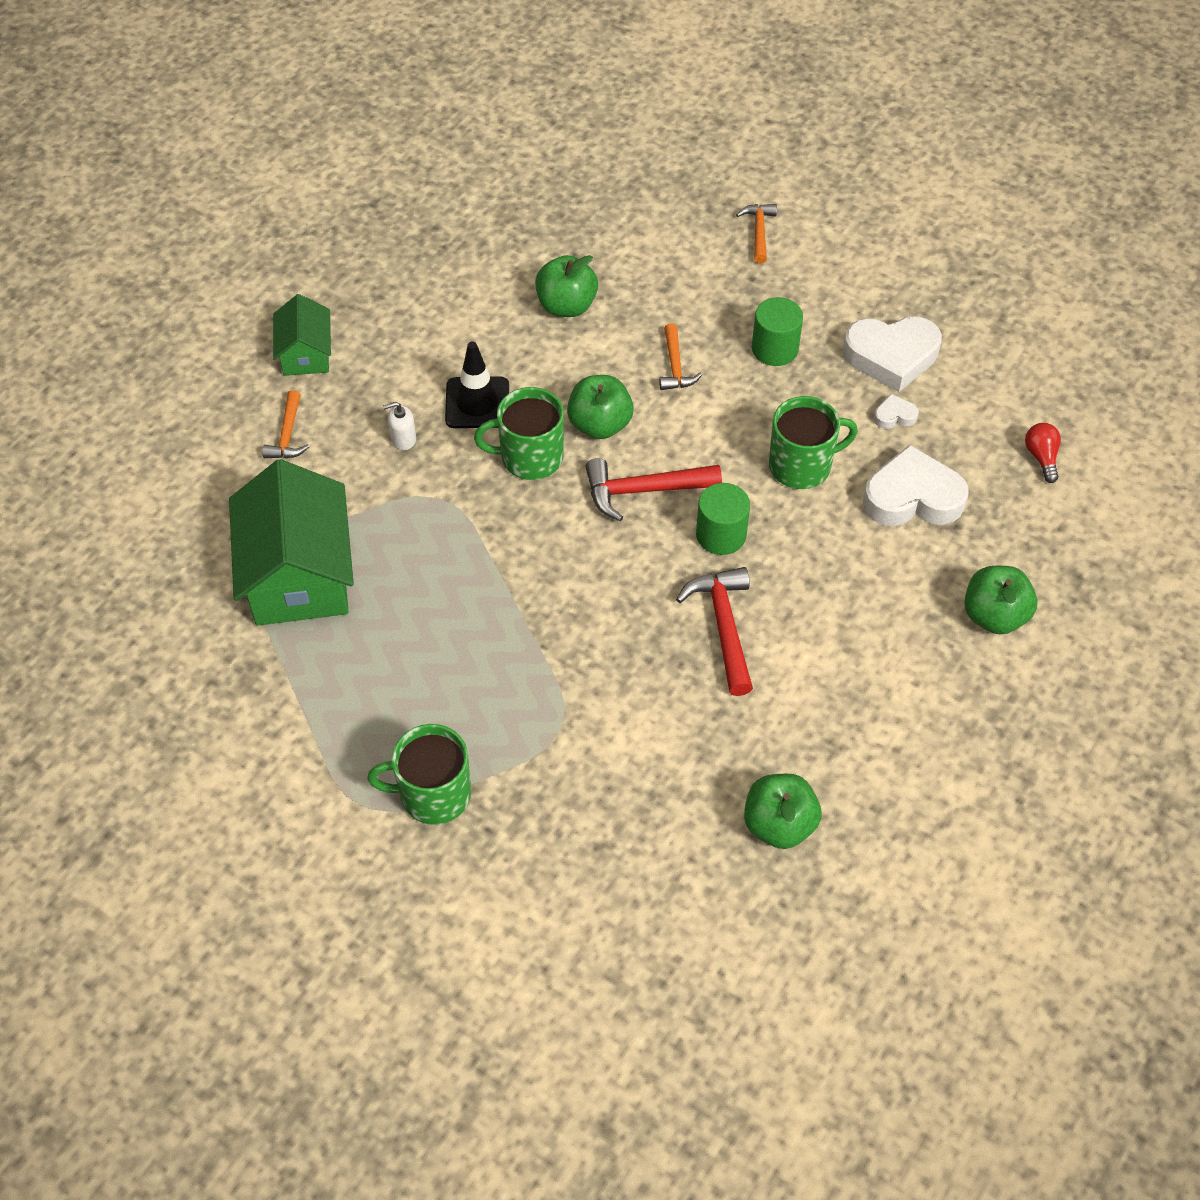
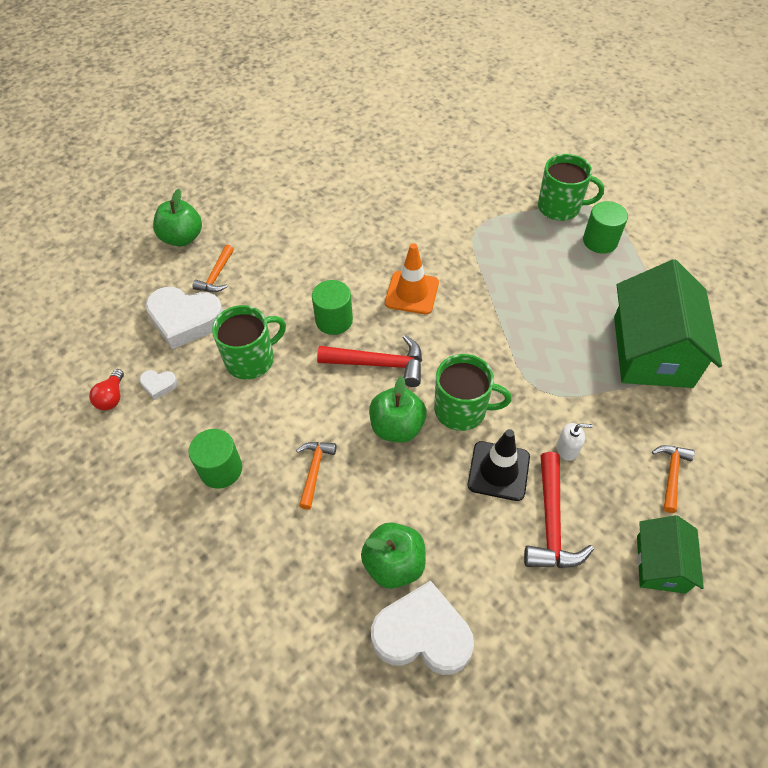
camera: 165 degrees left, 0 degrees up
(367, 739) = (600, 241): none -> green cylinder
(630, 595) = (412, 293): none -> orange traffic cone
(724, 626) = (356, 262): red hammer -> red hammer (551, 522)
(759, 232) = (167, 618): orange hammer -> orange hammer (216, 276)
(779, 825) = (365, 163): green apple -> none
(802, 465) = (251, 359): green mug -> green mug turned 150 degrees clockwise
(891, 356) = (128, 439): white heart -> white heart (422, 634)
(1041, 457) = (75, 330): red light bulb -> red light bulb (112, 397)

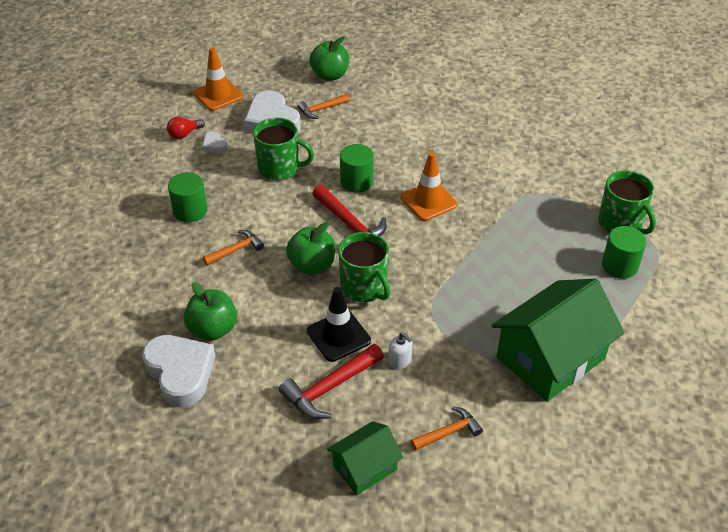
camera: 45 degrees right, 10 degrees down
(95, 332) = (218, 95): none -> orange traffic cone

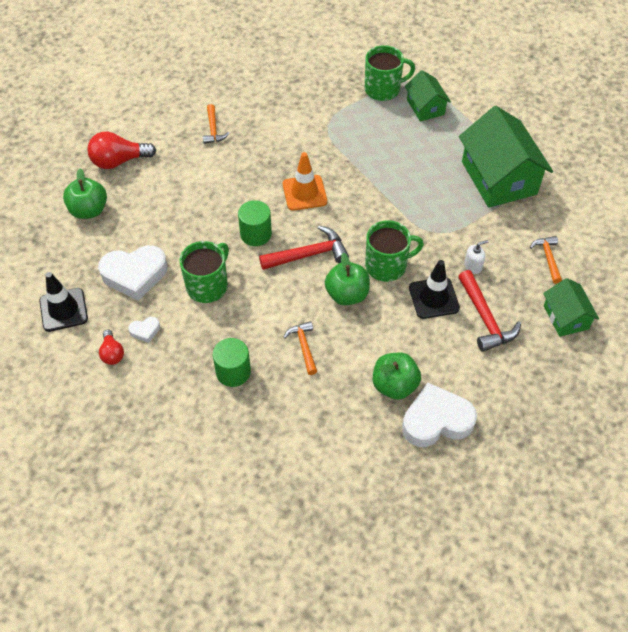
camera: 70 degrees left, 10 degrees up
(218, 95) = (63, 310): orange traffic cone -> black traffic cone
(321, 109) = (138, 231): orange hammer -> orange hammer (213, 129)
(396, 74) = (119, 161): none -> red light bulb
(619, 265) = (425, 107): green cylinder -> green house

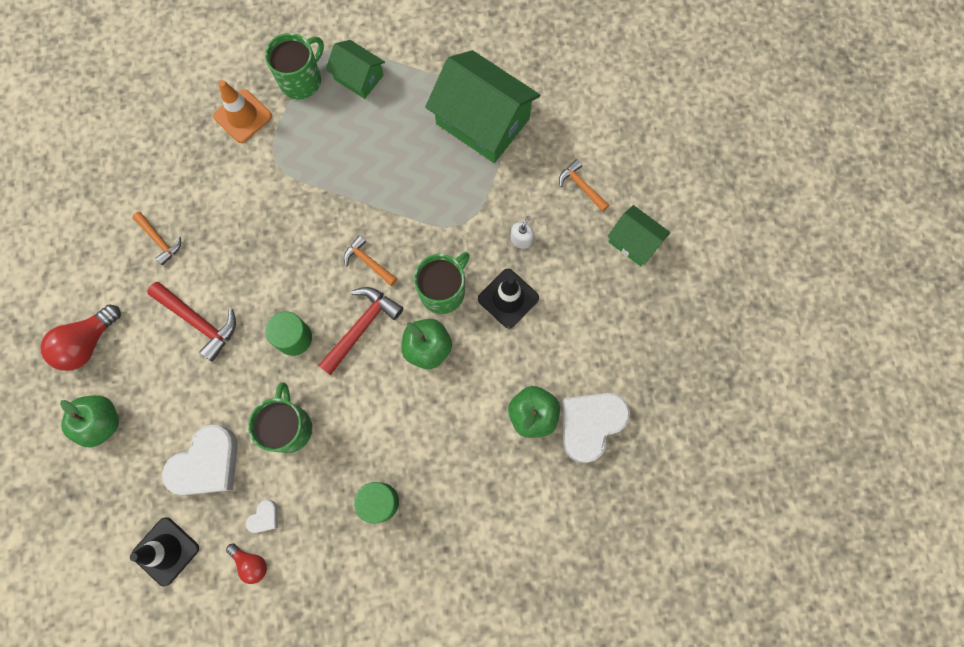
camera: 35 degrees left, 20 degrees up
(303, 346) = (425, 430): orange hammer -> orange hammer (368, 262)
(304, 193) = (308, 258): orange traffic cone -> orange traffic cone (242, 116)
(485, 318) = (566, 290): red hammer -> red hammer (199, 322)

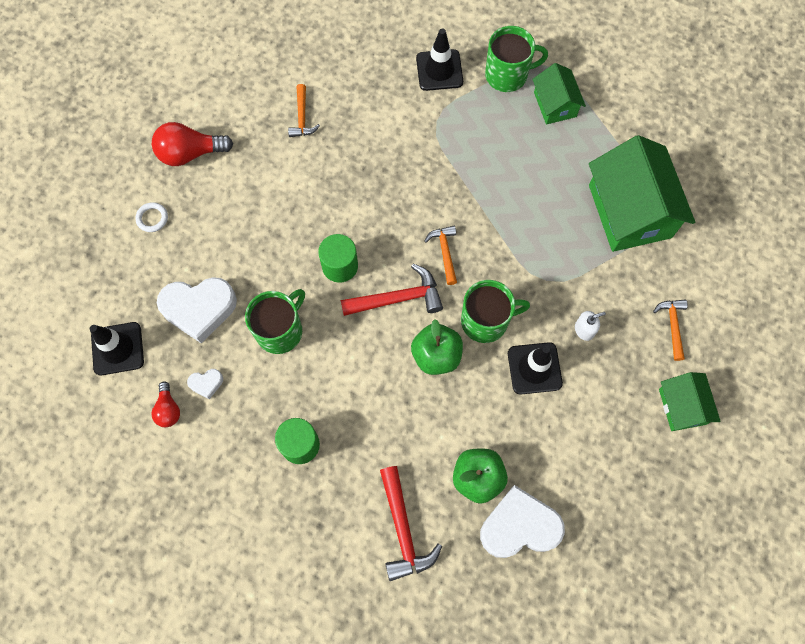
camera: 40 degrees right, 5 degrees down
(101, 422) = (152, 218): green apple -> white ring
(199, 322) = (280, 199): red hammer -> red hammer (403, 530)
(242, 116) = (439, 70): orange traffic cone -> black traffic cone

